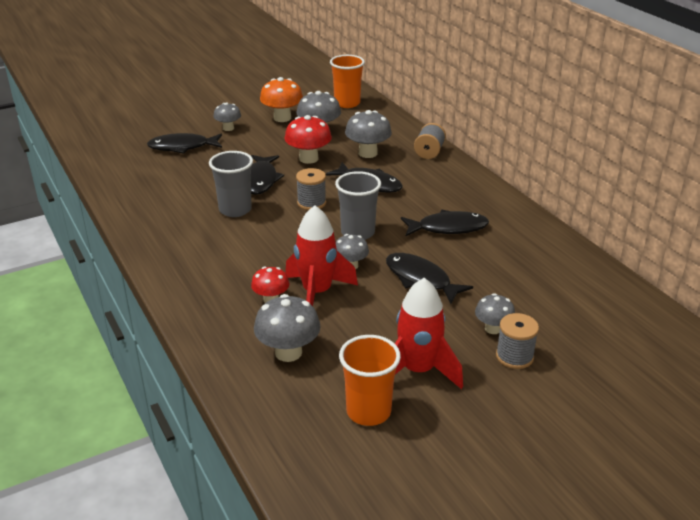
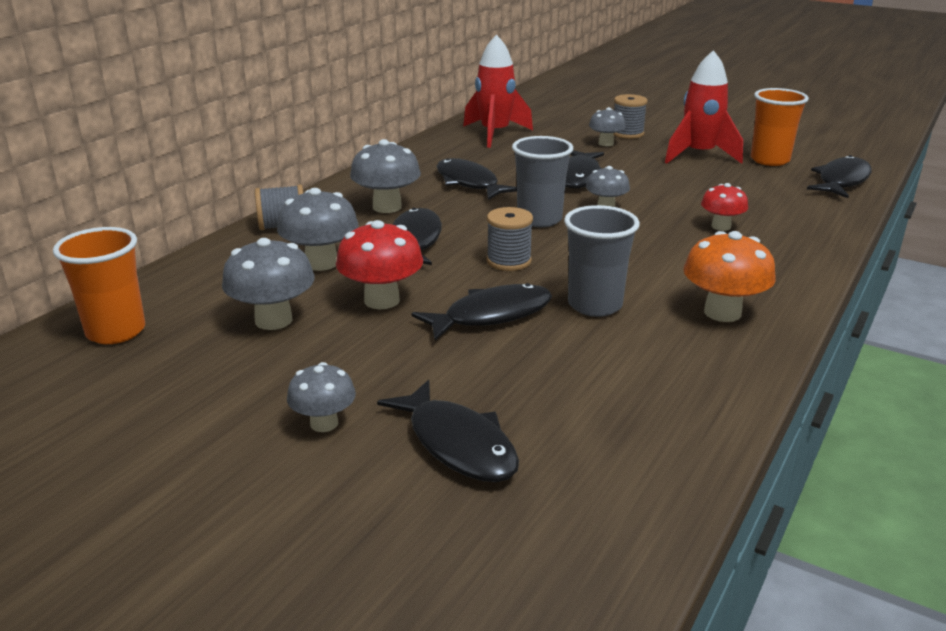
camera: 120 degrees left, 5 degrees down
(280, 425) = (841, 181): none -> black fish
(282, 118) = (230, 377): orange mushroom -> orange mushroom (722, 312)
(288, 352) = (770, 199): grey mushroom -> grey mushroom (387, 207)
(317, 293) = (674, 210): red rocket -> red rocket (495, 134)

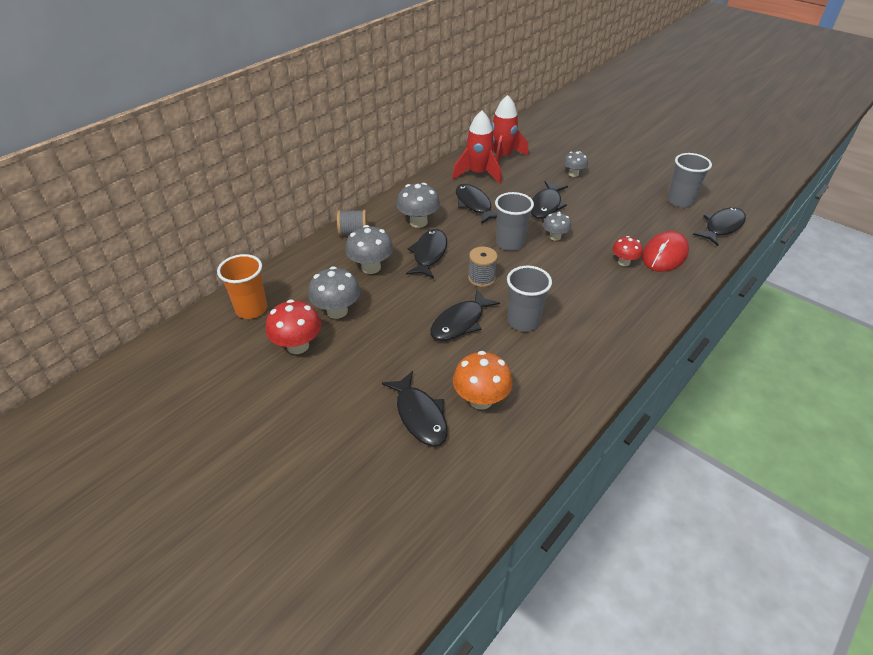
camera: 10 degrees right, 15 degrees up
(324, 423) = (352, 391): grey mushroom -> none
(382, 300) = (400, 302): red mushroom -> red mushroom (298, 346)
(491, 315) = (460, 322): black fish -> black fish turned 150 degrees clockwise
(627, 133) = (591, 165): grey spool -> none
(699, 155) = (633, 192): red rocket -> red rocket (478, 174)
(722, 312) = (598, 337): orange mushroom -> orange mushroom (481, 399)
(769, 160) = (680, 201): orange cup -> grey cup
(776, 214) = (664, 255): none -> red mouse

